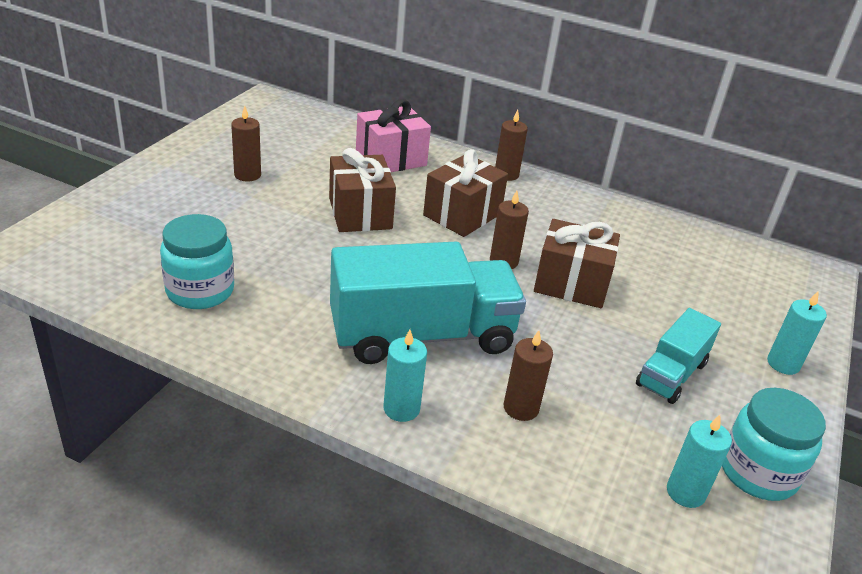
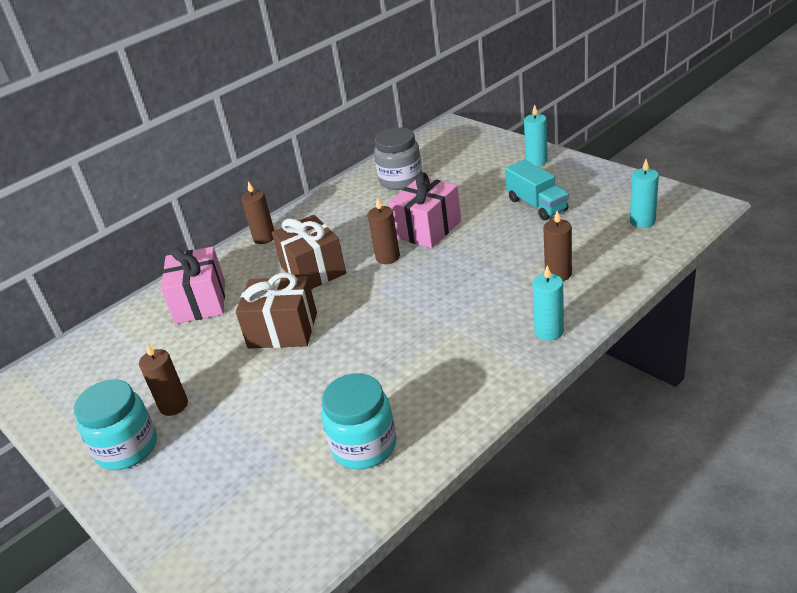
camera: 60 degrees left, 0 degrees up
(422, 335) = (467, 311): turquoise truck -> none
(571, 284) = (427, 229): brown gift -> pink gift
(665, 248) = (401, 180): none -> grey jar
(758, 472) = (628, 192): turquoise jar -> turquoise jar (127, 448)

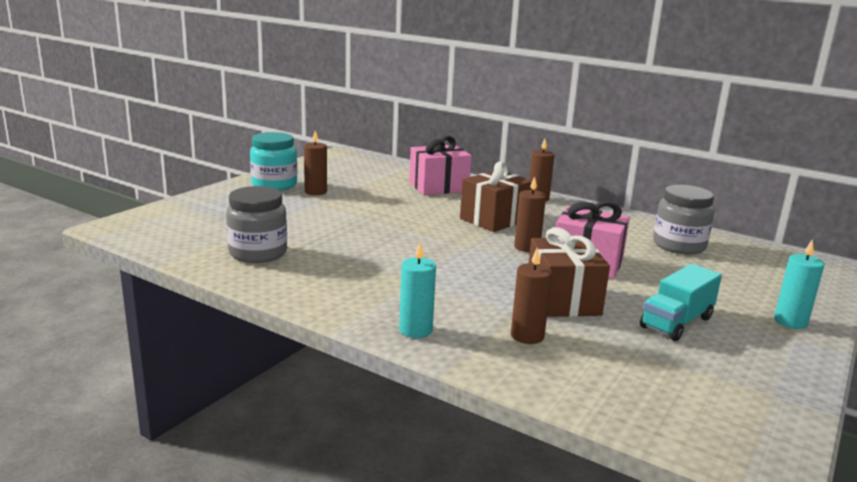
camera: 70 degrees right, 15 degrees down
(283, 330) = (405, 215): brown gift -> brown gift (562, 300)
(364, 446) = (258, 253): turquoise jar -> grey jar
(642, 221) = (682, 400): turquoise candle -> none

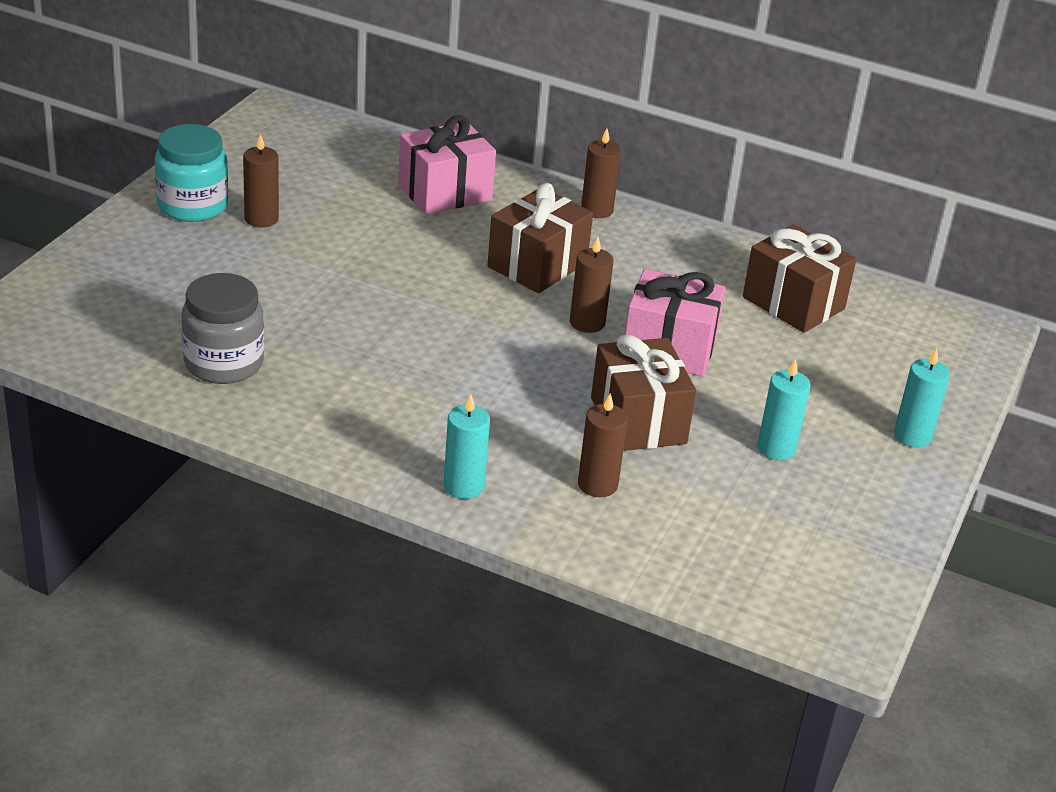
camera: 10 degrees left, 15 degrees up
(677, 322) = (776, 448): turquoise truck -> turquoise candle
(679, 246) = (793, 303): grey jar -> brown gift

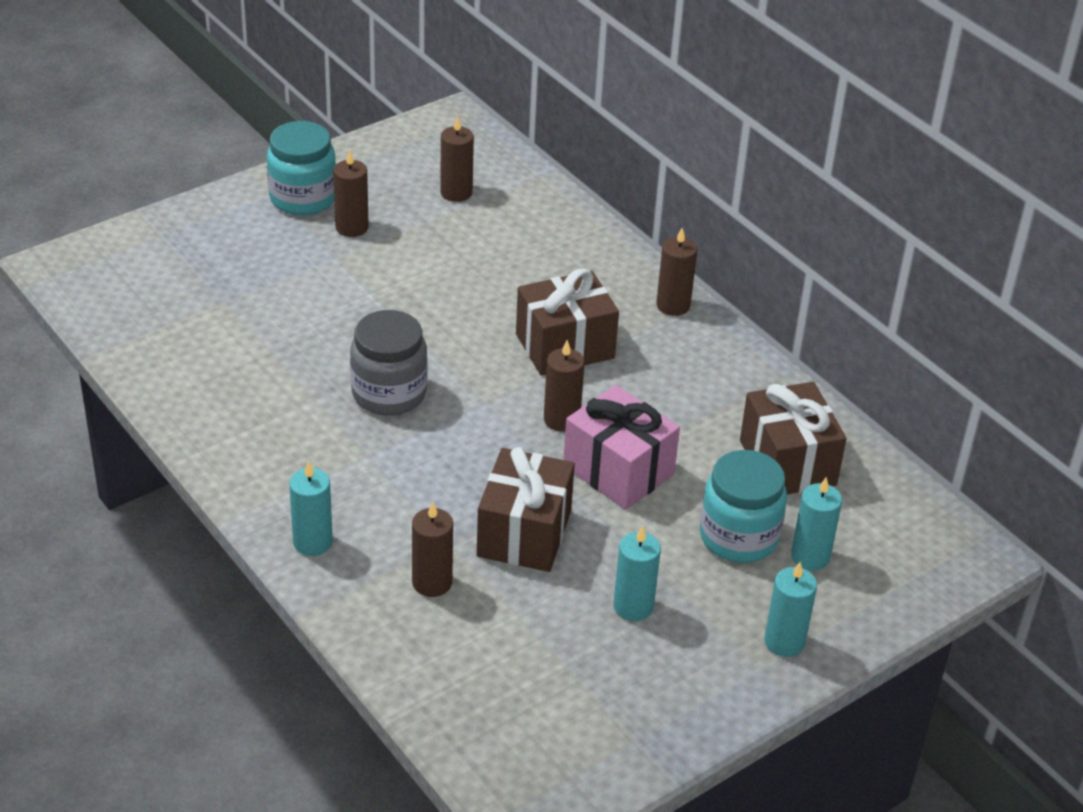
camera: 30 degrees right, 5 degrees up
(224, 363) = (207, 358): grey jar -> grey jar (389, 393)
(331, 168) = (456, 193): none -> brown candle
(445, 192) = (540, 246): pink gift -> none
(808, 369) = (738, 537): none -> turquoise jar
(873, 367) = (810, 557): none -> turquoise candle

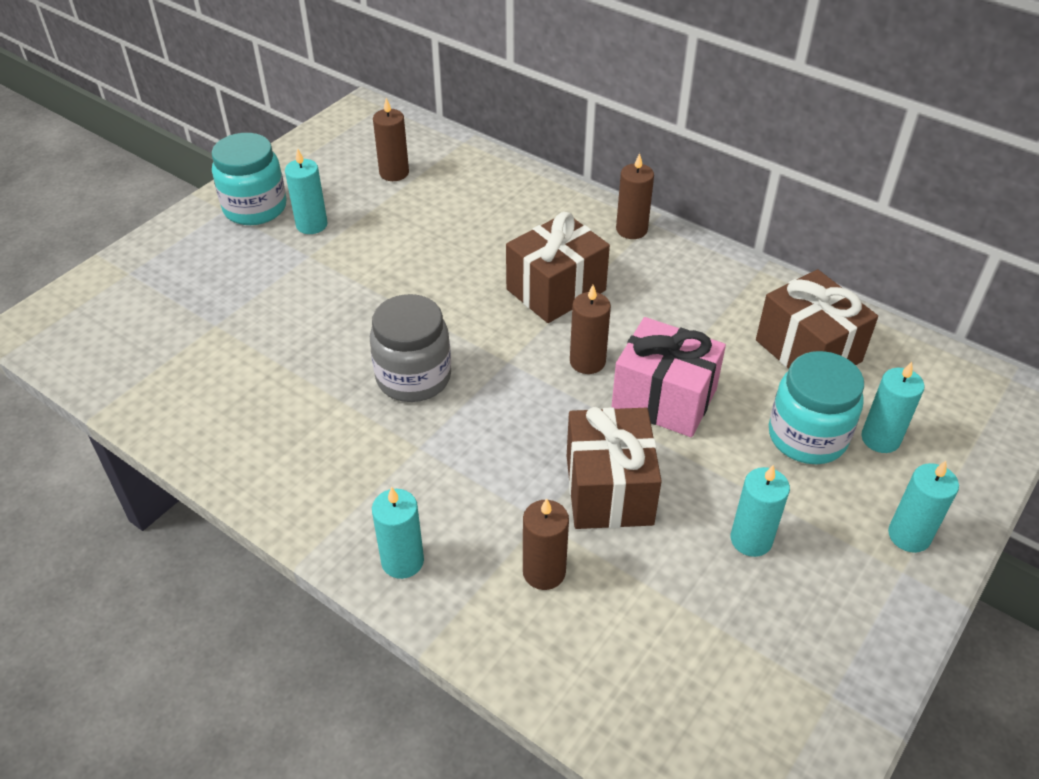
camera: 15 degrees left, 5 degrees up
(351, 227) = (311, 225): brown candle -> turquoise candle

